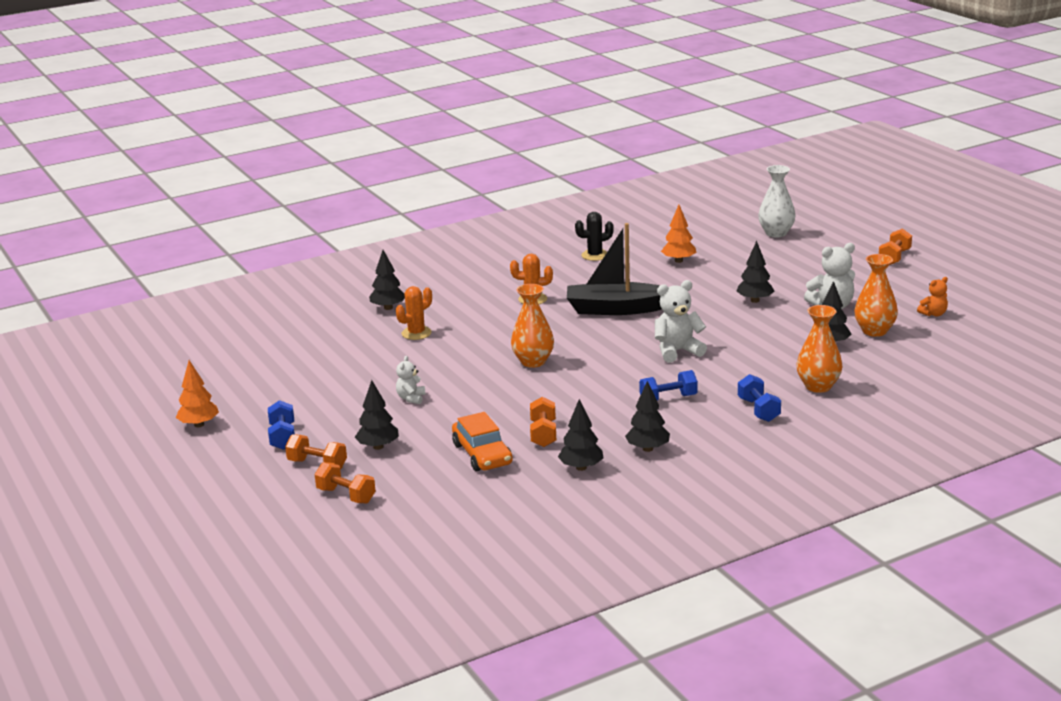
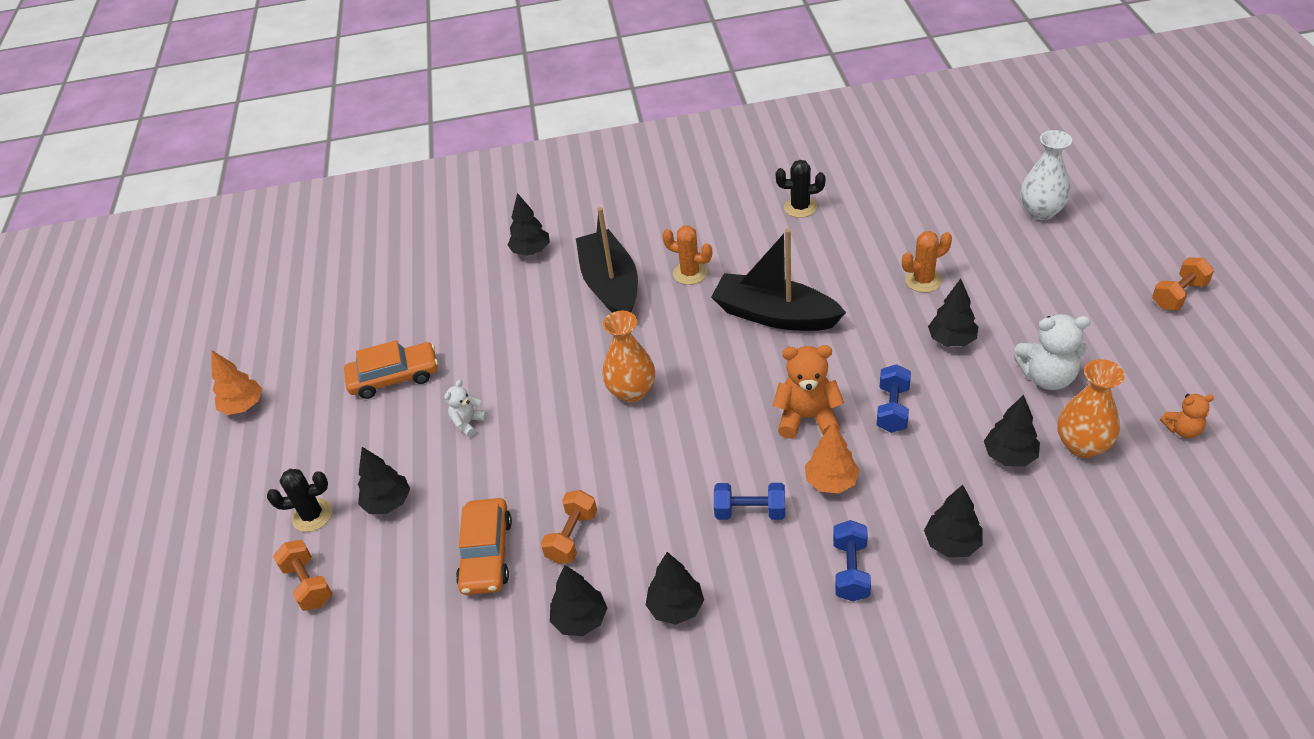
camera: 25 degrees right, 20 degrees up
(283, 437) = (307, 453): blue dumbbell -> blue dumbbell (892, 409)
(317, 464) = (312, 515): orange dumbbell -> black cactus
(325, 388) = (394, 377): none -> orange car
(416, 333) = (535, 304): orange cactus -> orange cactus (923, 280)
(472, 315) = (610, 286): none -> black boat
(677, 351) = (807, 418): white teddy bear -> orange teddy bear
(679, 261) = (894, 239): orange tree -> orange tree (831, 482)
(818, 386) = (952, 543): orange vase -> black tree

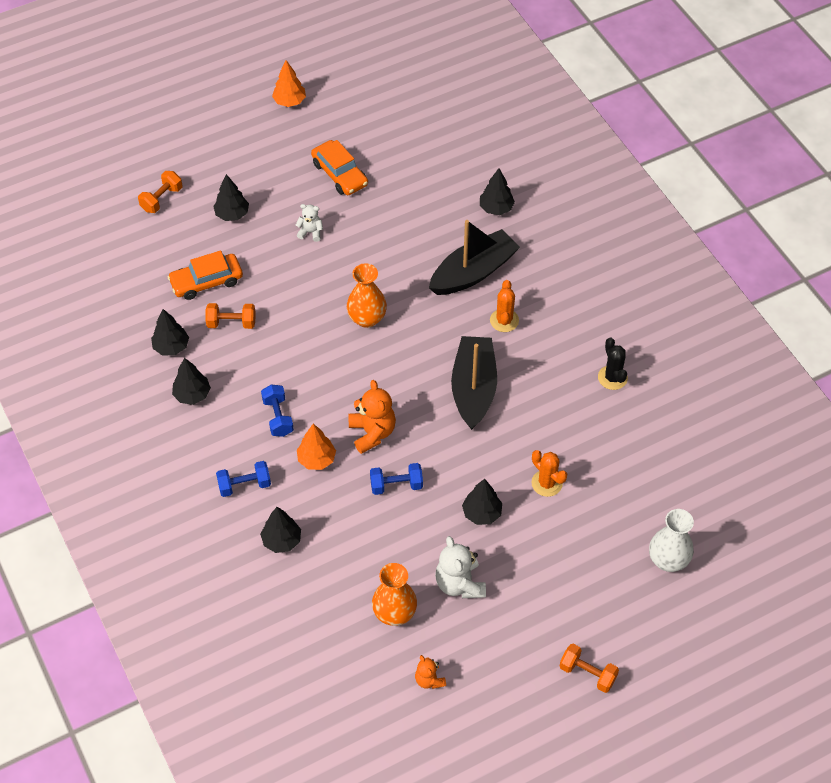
camera: 65 degrees right, 10 degrees up
(312, 515) = (212, 179): black cactus -> none
(1009, 456) = (371, 566): black tree -> none

